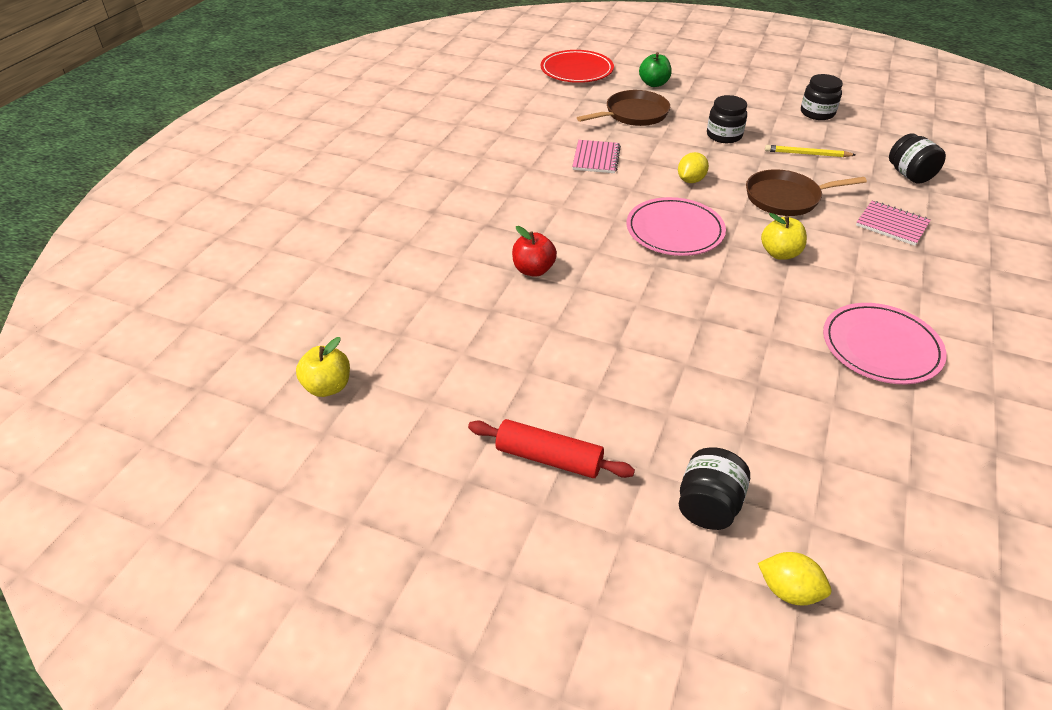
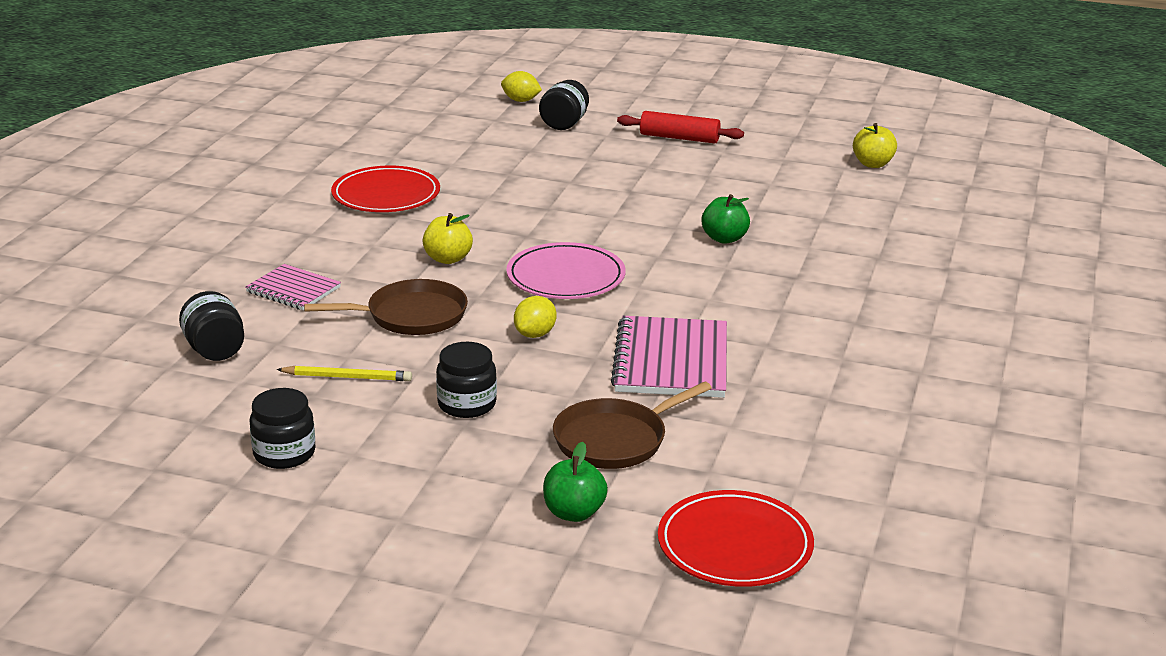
camera: 175 degrees right, 15 degrees down
(533, 270) = (724, 238): red apple -> green apple
(596, 158) = (671, 361): pink notebook -> pink notebook, size x1.70
(881, 347) = (386, 195): pink plate -> red plate

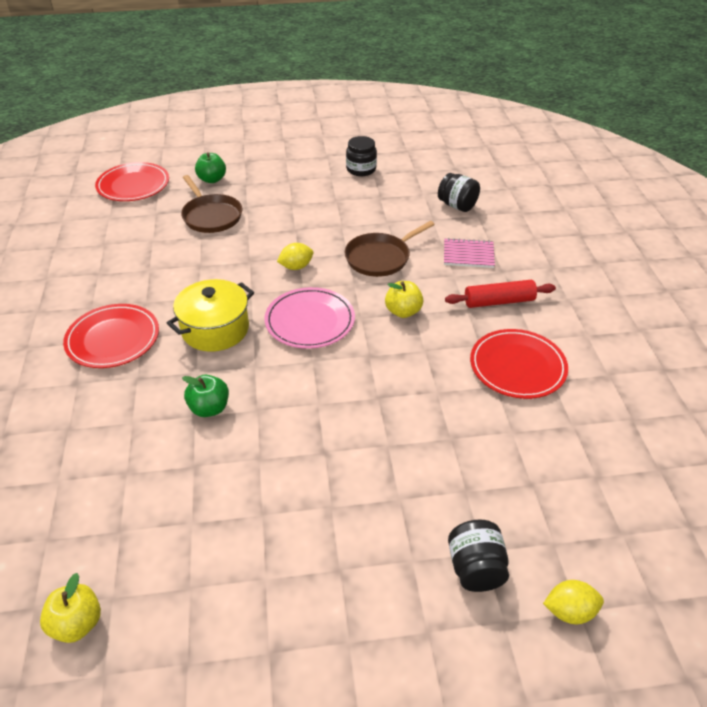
camera: 155 degrees right, 15 degrees up
(347, 377) = (374, 211): yellow pencil -> none
(467, 404) = (299, 214): black jar -> none
(535, 334) = (296, 267): yellow lemon -> yellow lemon turned 60 degrees clockwise
(614, 440) = (211, 216): brown pan -> brown pan turned 120 degrees clockwise
(671, 361) = (202, 272): pink notebook -> none
(679, 138) = (329, 591): red rolling pin -> red rolling pin (499, 301)
(686, 296) = (215, 329): none -> yellow pot
(818, 317) = (113, 339): none -> red plate

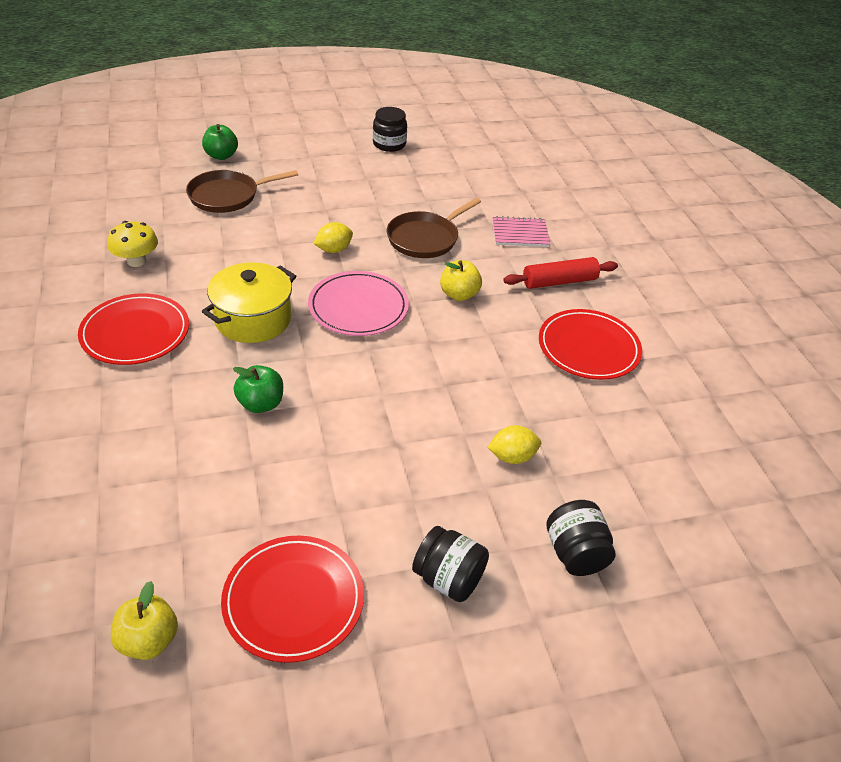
camera: 10 degrees left, 0 degrees up
(125, 274) = (136, 261): none -> yellow mushroom
(133, 185) = (129, 162): red plate -> red plate (293, 600)
(211, 216) = (227, 196): brown pan -> brown pan turned 105 degrees clockwise
(457, 205) = (500, 182): black jar -> black jar (448, 579)
(569, 611) = (676, 589): yellow lemon -> yellow lemon (512, 457)

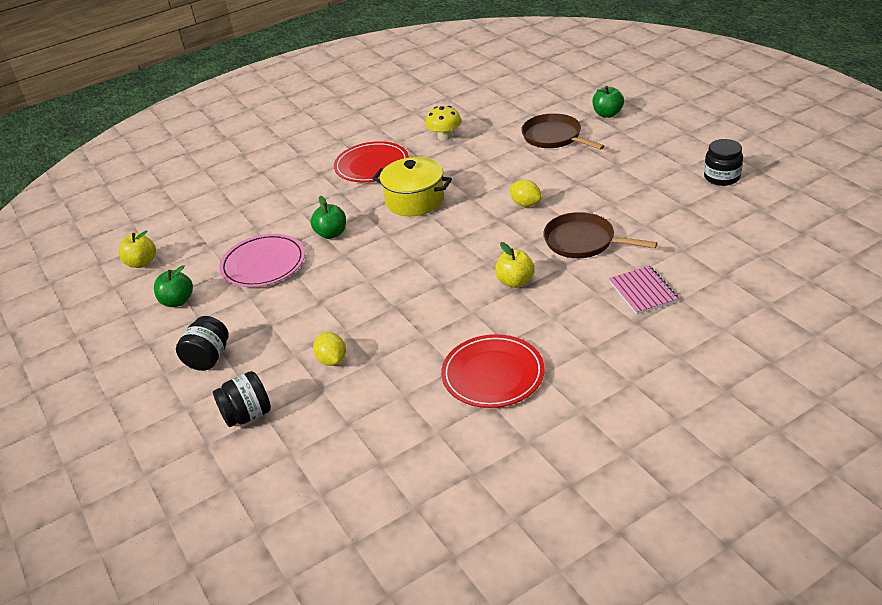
camera: 80 degrees right, 5 degrees down
(293, 600) = (177, 301): red plate -> green apple
(358, 307) = (460, 238): pink plate -> pink plate (263, 264)
(559, 282) = (583, 335): red rolling pin -> none

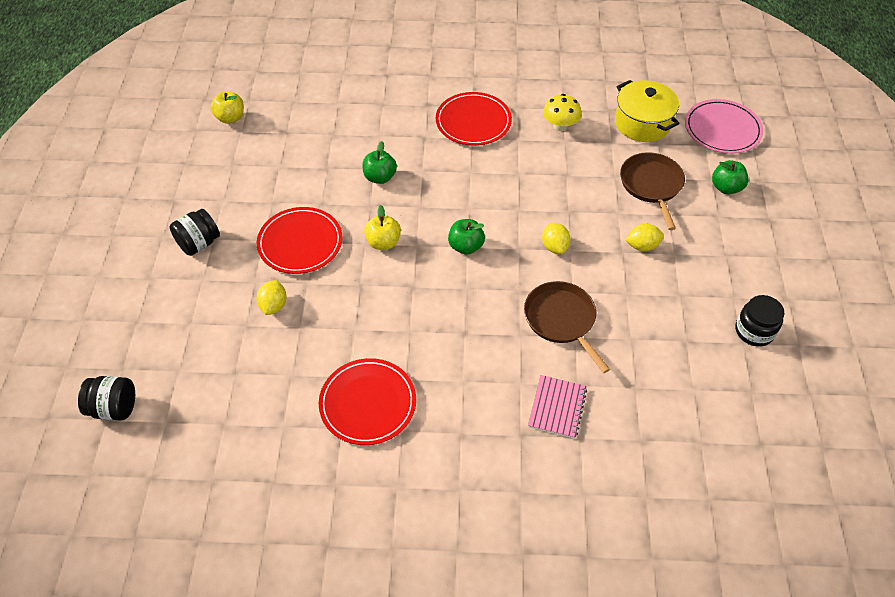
camera: 30 degrees right, 15 degrees up
(177, 301) = (223, 173): green apple -> green apple (466, 246)
(247, 415) = (180, 315): black jar -> black jar (114, 408)
(263, 264) = (307, 176): pink plate -> pink plate (722, 129)
(308, 308) = (300, 243): none -> red plate
(415, 200) = (472, 183): yellow pot -> yellow pot (642, 123)
(515, 282) = (468, 324): yellow apple -> yellow apple (383, 242)
(589, 172) = (642, 246): none -> yellow lemon

